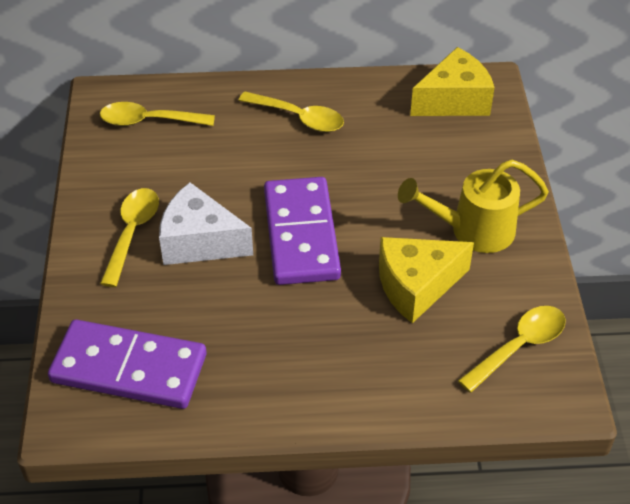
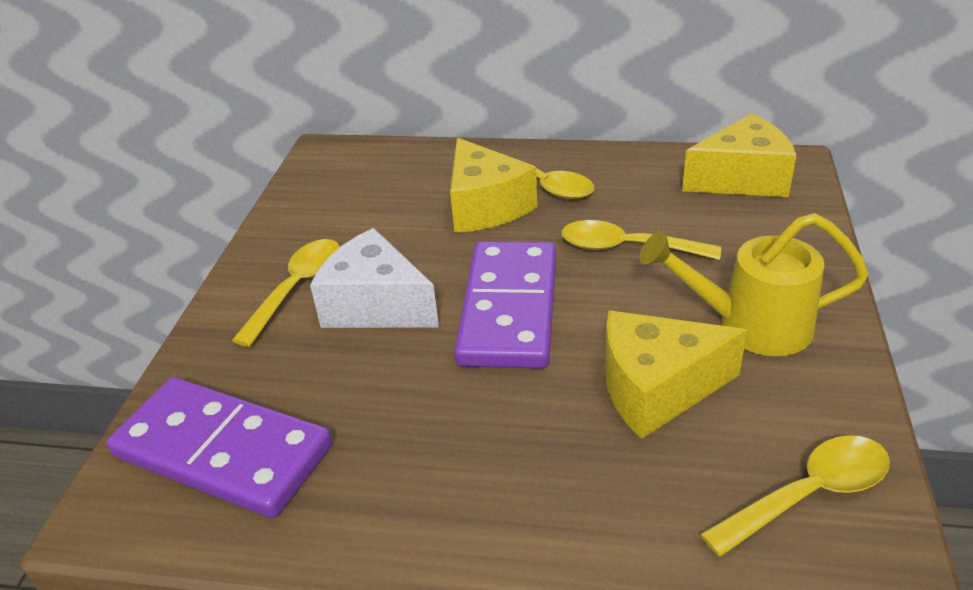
camera: 15 degrees right, 10 degrees down
(149, 121) = (365, 177): yellow spoon -> yellow spoon (627, 248)
(259, 143) = (485, 207): none -> yellow cheese

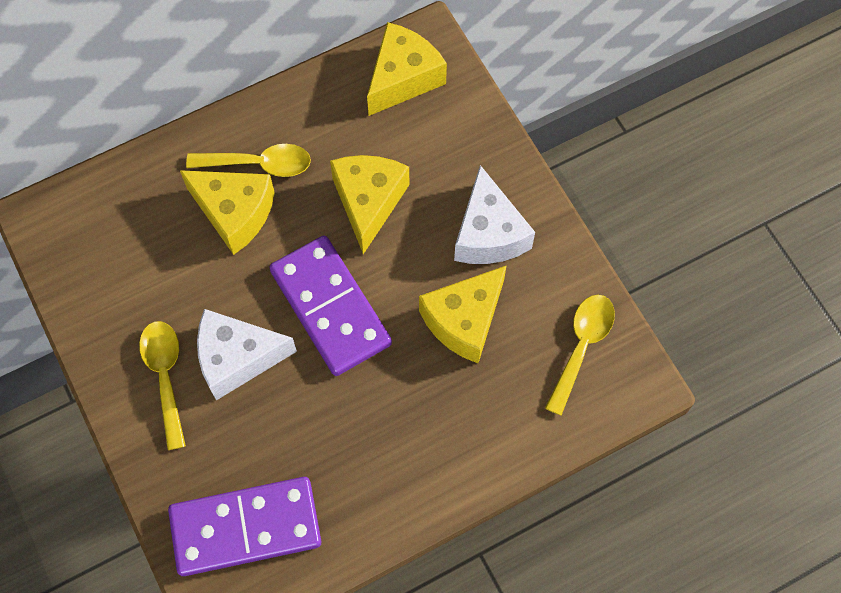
camera: 40 degrees left, 30 degrees up
(627, 248) = (368, 202): yellow spoon -> yellow cheese
(751, 326) = (488, 234): yellow watering can -> white cheese

